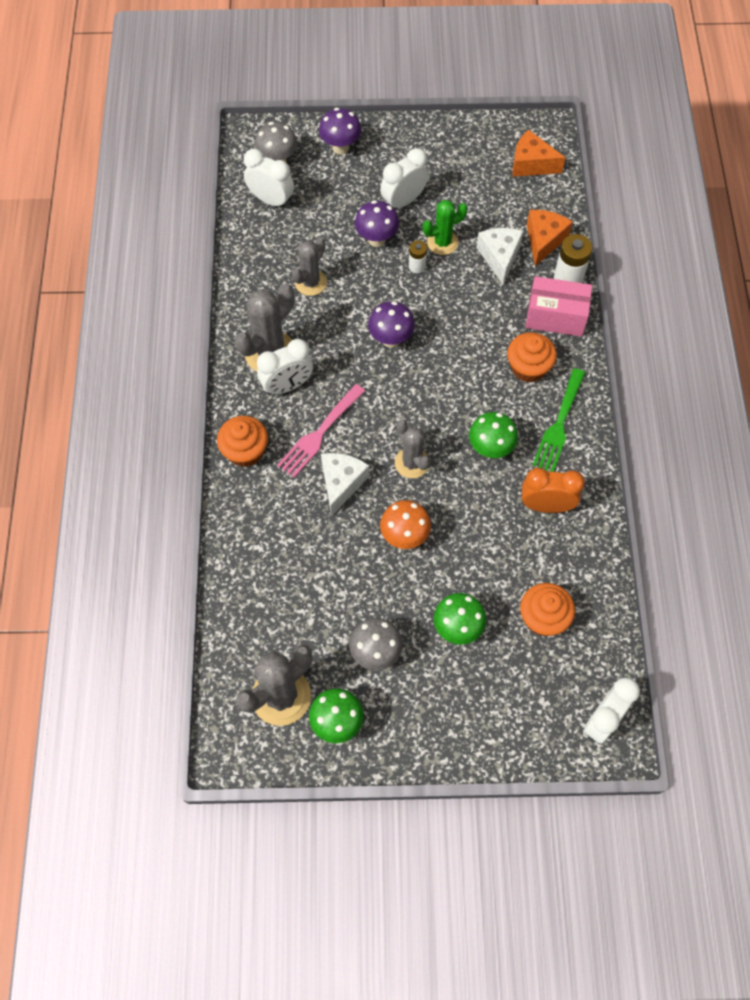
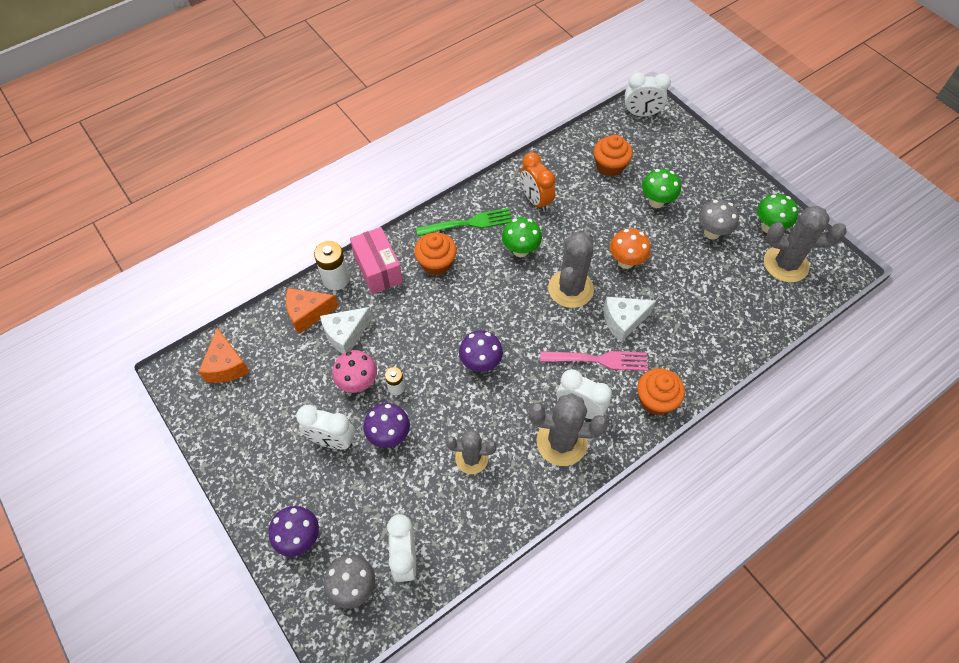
camera: 125 degrees left, 5 degrees down
(411, 463) = (570, 289): grey cactus -> grey cactus, size x1.56
(442, 242) = (358, 383): green cactus -> pink mushroom

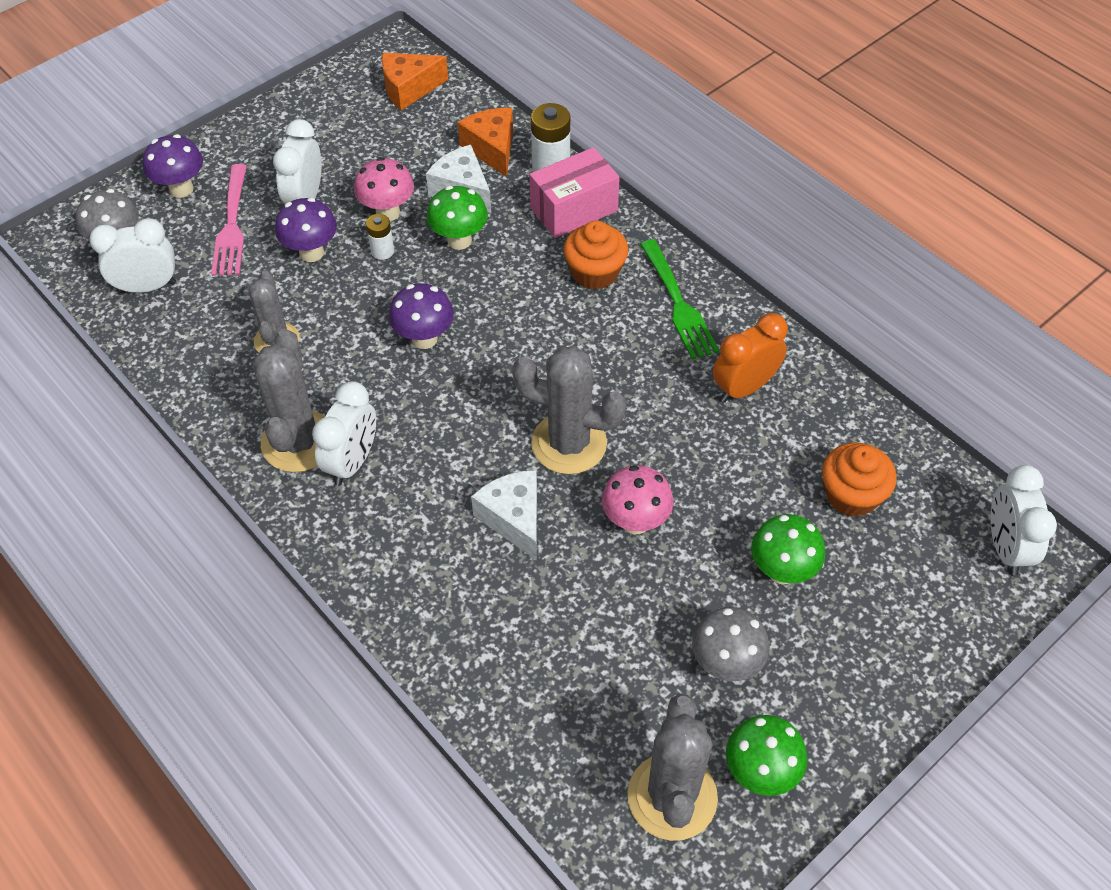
camera: 85 degrees right, 5 degrees down
(520, 250) = (635, 373): green mushroom -> green mushroom (459, 240)
(598, 360) = (438, 485): pink fork -> pink fork (231, 225)
(626, 262) = (635, 522): orange mushroom -> pink mushroom
(655, 400) = (369, 564): orange cupcake -> none

